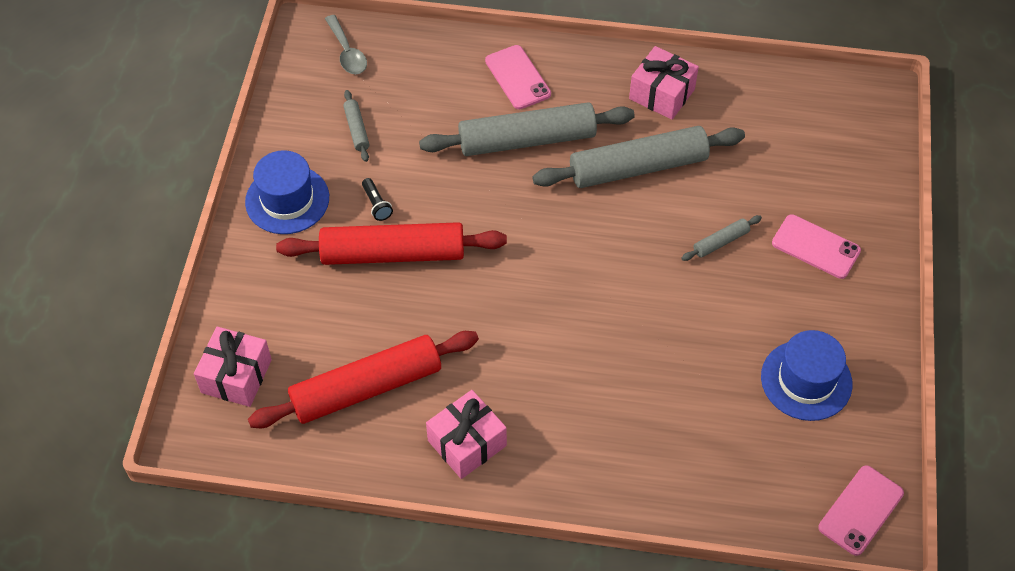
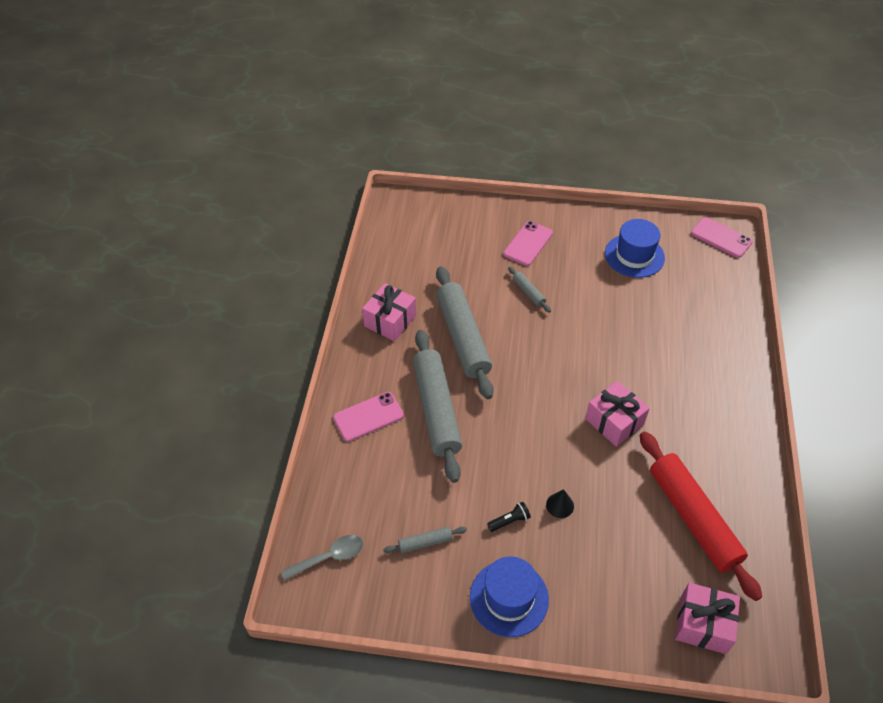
camera: 90 degrees left, 5 degrees down
(393, 253) = (560, 505): red rolling pin -> black cone
(467, 443) = (726, 446): pink gift -> pink gift (614, 421)

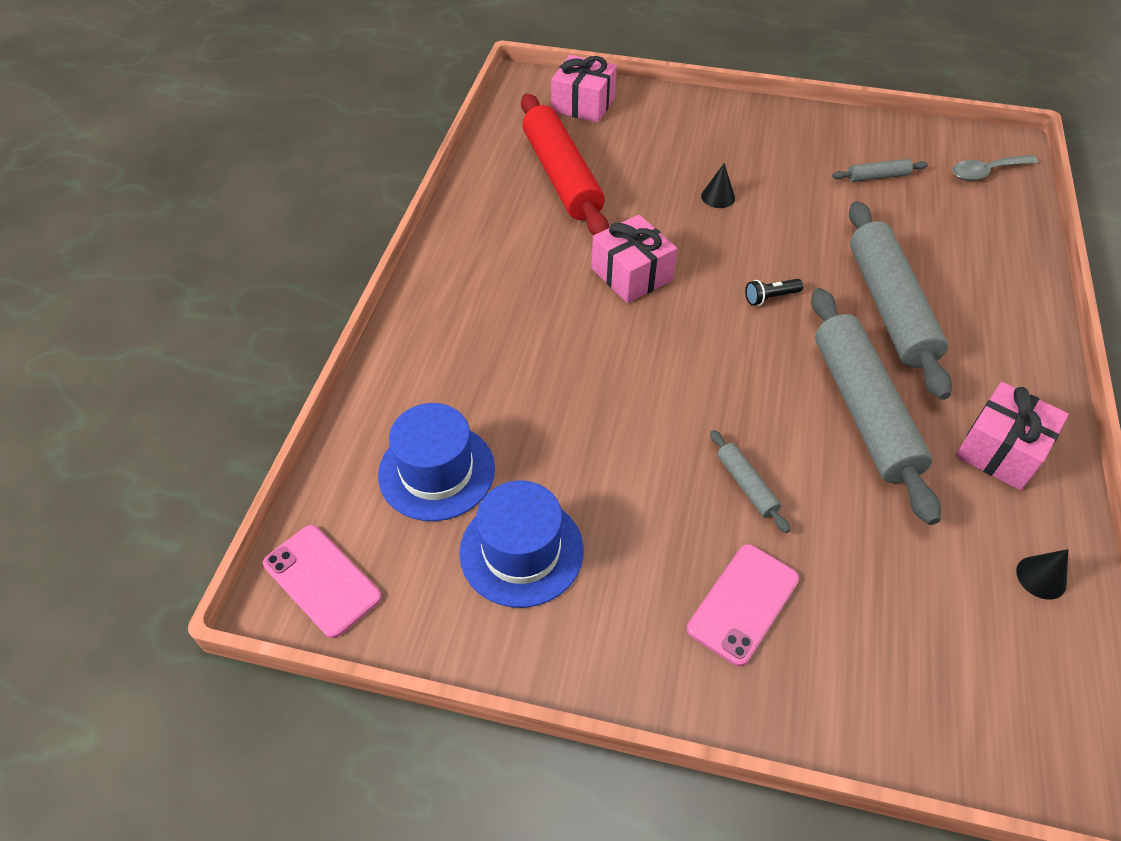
camera: 175 degrees left, 0 degrees up
(368, 417) = (988, 305): pink phone -> none
(389, 264) = (1041, 577): none -> black cone
(509, 521) = (779, 188): black flashlight -> black flashlight (770, 297)
(509, 598) = (779, 132): blue hat -> blue hat (436, 471)

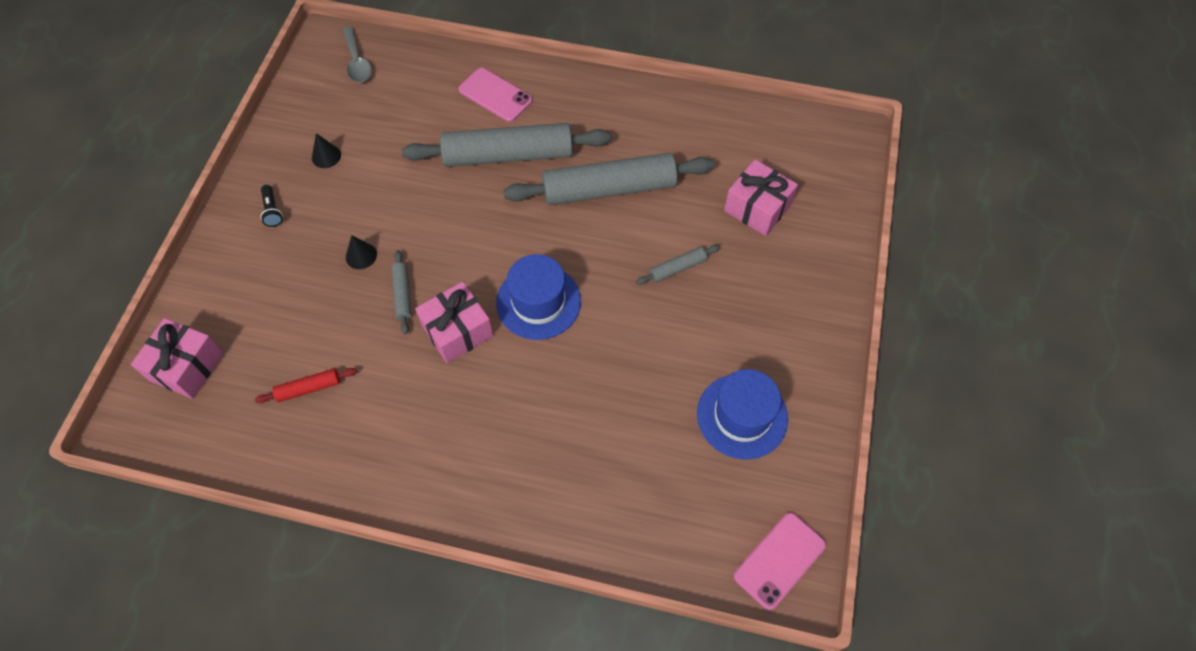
camera: 90 degrees left, 10 degrees up
(436, 471) = (675, 482): blue hat -> blue hat (538, 302)
(562, 176) = (308, 388): red rolling pin -> red rolling pin, size x0.43
(743, 603) = (769, 280): pink phone -> pink phone (495, 95)
(770, 297) = (493, 231): black flashlight -> black flashlight (272, 211)
(877, 176) = (351, 134): grey rolling pin -> grey rolling pin (402, 295)
(1000, 450) = (642, 120): pink gift -> pink gift (757, 208)
(1041, 577) = (736, 123): black cone -> black cone (326, 156)

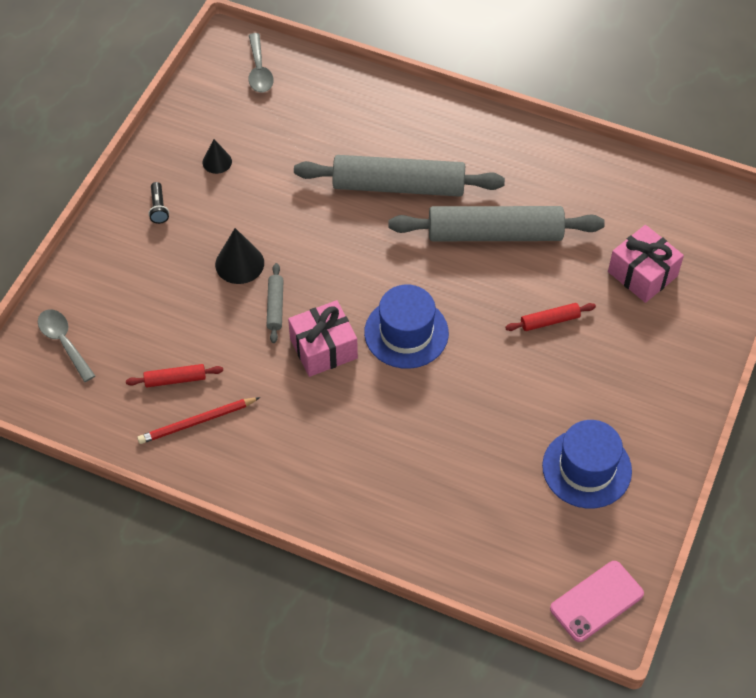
camera: 10 degrees right, 5 degrees down
(187, 366) = (64, 342): pink gift -> grey spoon
(336, 431) = (197, 422): none -> red pencil
(361, 255) = (239, 263): black cone -> black cone, size x1.59
(495, 95) = (394, 123): pink phone -> none
(677, 268) = (550, 321): grey rolling pin -> red rolling pin

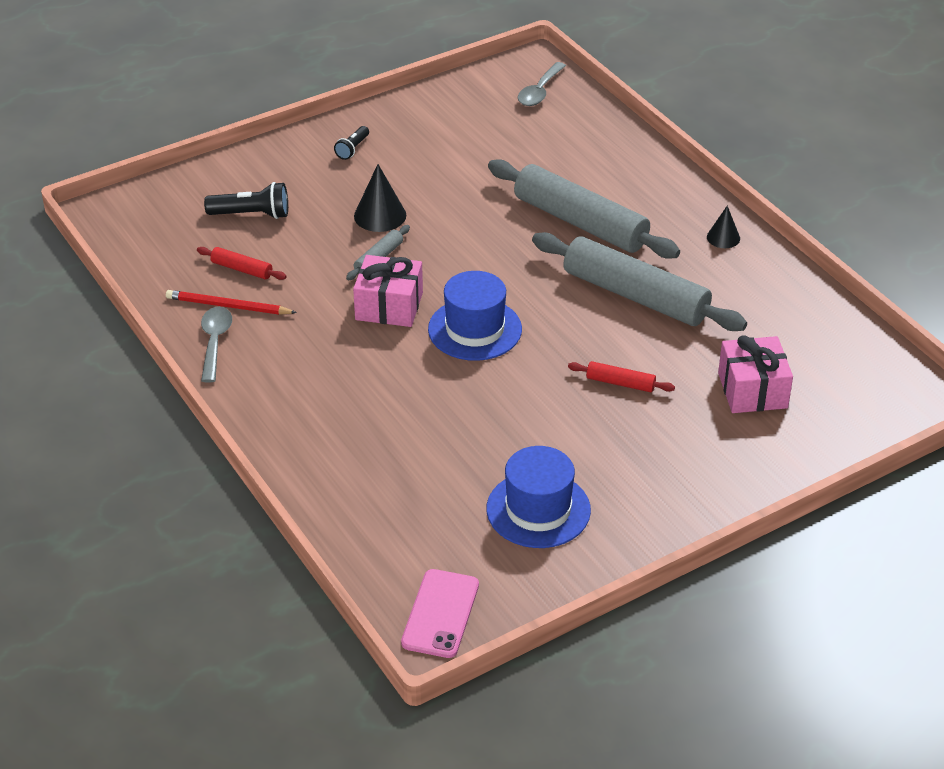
camera: 35 degrees right, 15 degrees down
(64, 342) = (180, 204): grey spoon -> grey spoon (215, 342)
(134, 320) = (251, 214): none -> black flashlight
(217, 162) = (435, 138): black cone -> black cone (723, 237)
(596, 601) = (440, 614): pink phone -> pink phone turned 75 degrees counterclockwise

